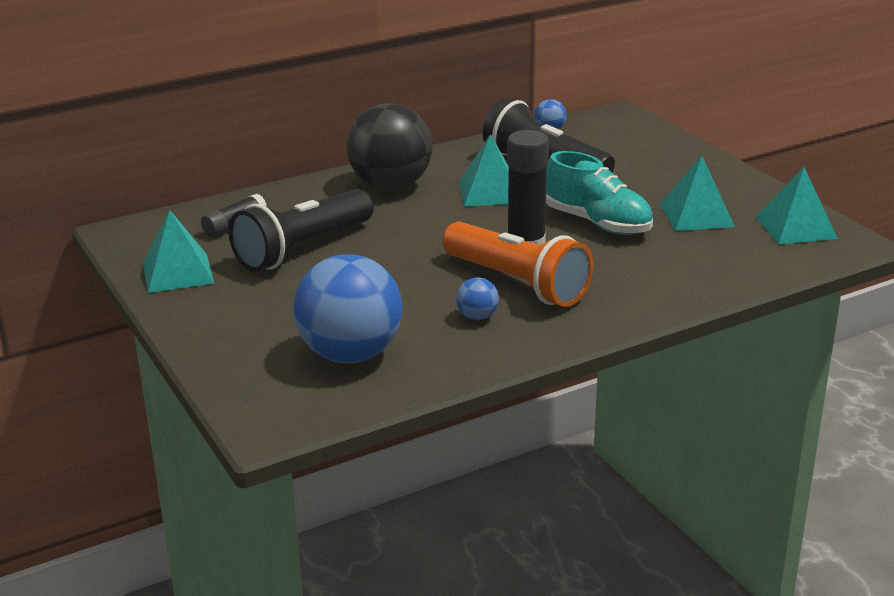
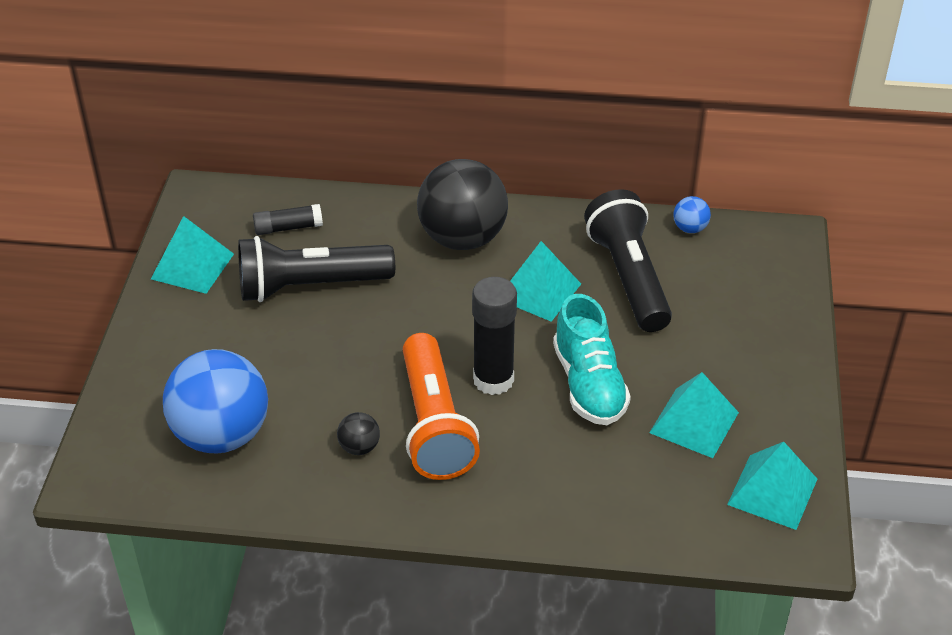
camera: 35 degrees right, 15 degrees up
(477, 317) = (359, 447): blue ball -> black ball

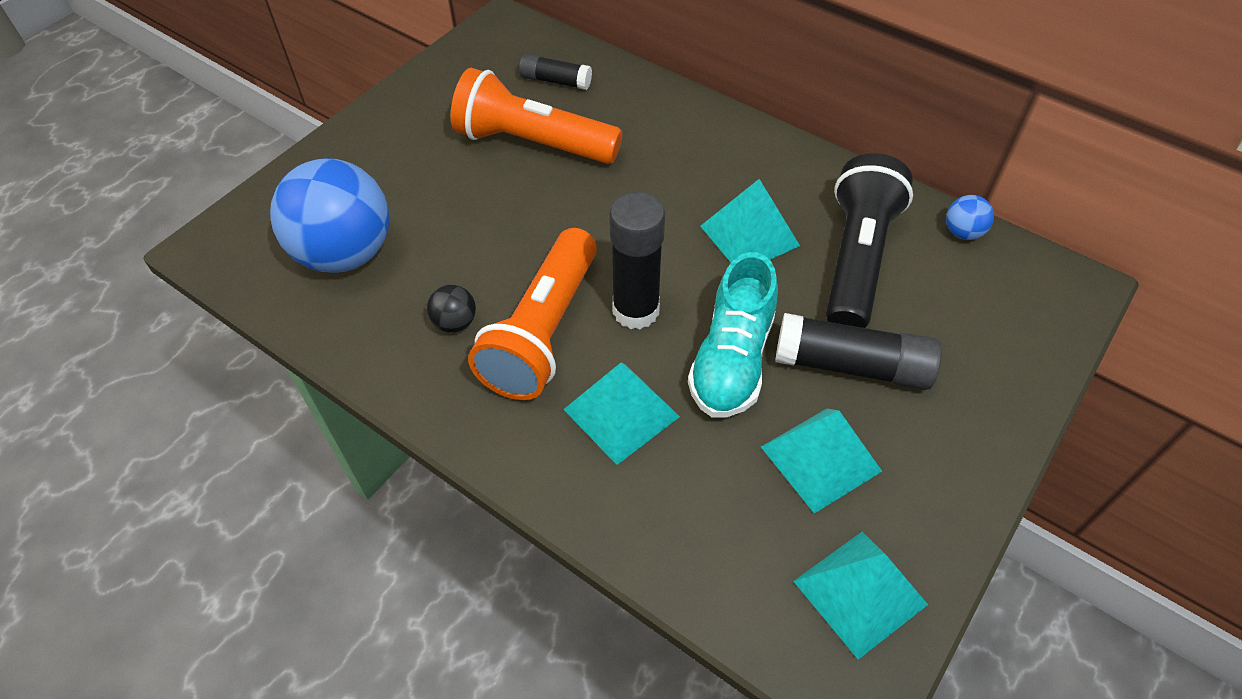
camera: 30 degrees right, 10 degrees up
(192, 266) = (447, 85): turquoise pyramid -> turquoise pyramid (621, 412)
(310, 287) = (532, 143): black flashlight -> orange flashlight
(462, 238) = (710, 151): black ball -> none
(674, 353) = (851, 365): none -> black glue stick

